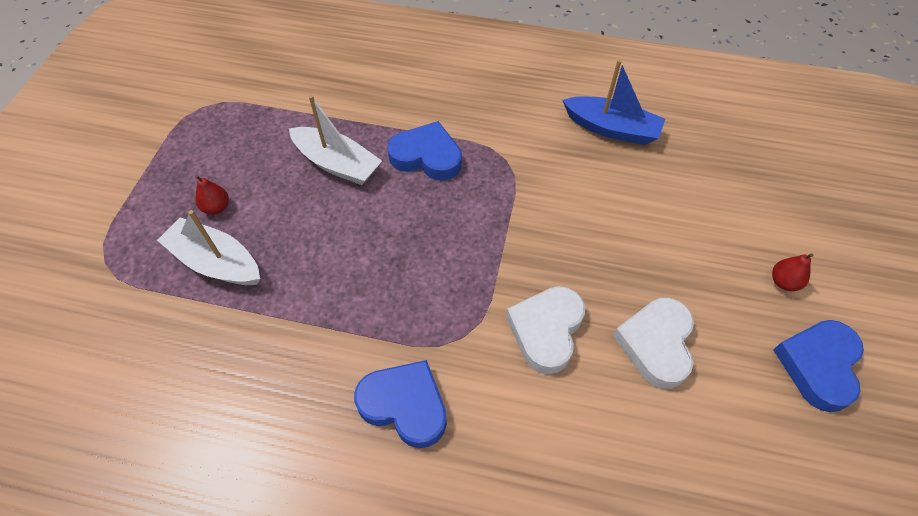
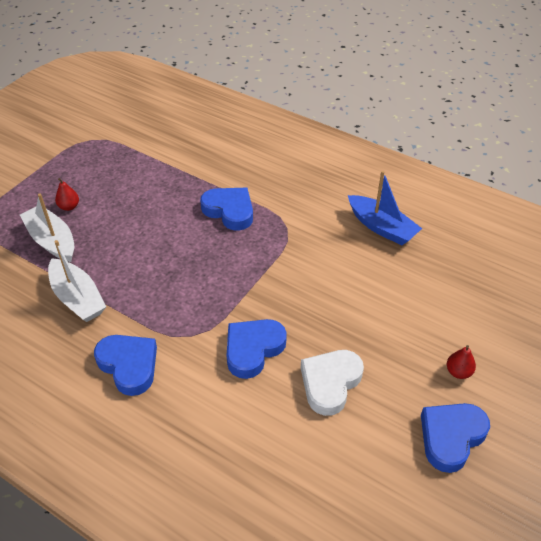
camera: 20 degrees right, 10 degrees down
(337, 164) = (163, 200): white boat -> white boat (77, 298)
(546, 330) = (253, 349): white heart -> blue heart

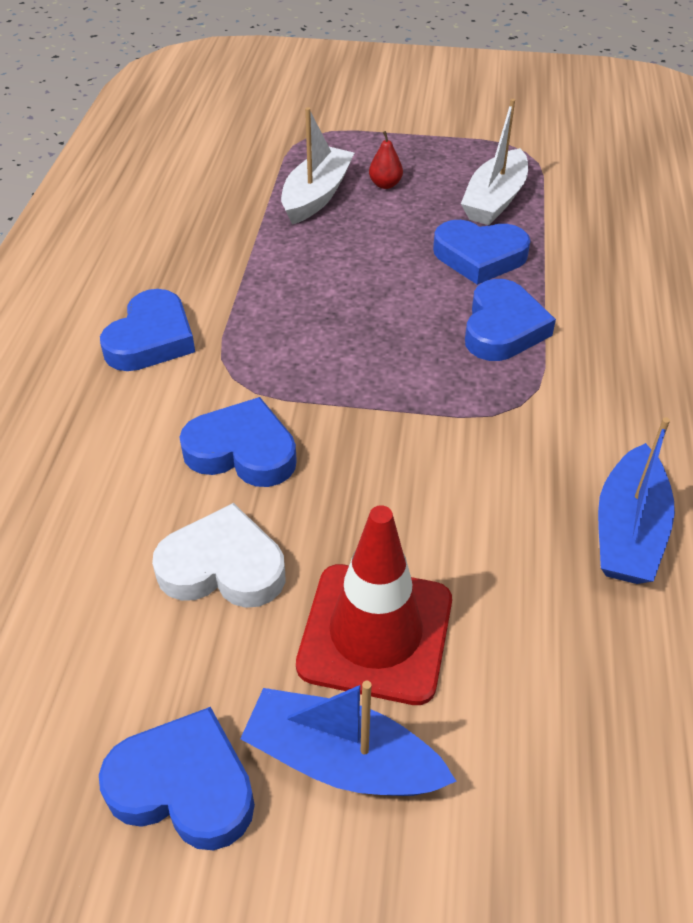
camera: 65 degrees right, 0 degrees up
(77, 298) = (236, 253): white boat -> white boat (495, 200)
(167, 196) = (479, 257): none -> blue heart
(397, 335) = (375, 633): none -> red traffic cone
(458, 372) = (342, 760): red pear -> blue boat

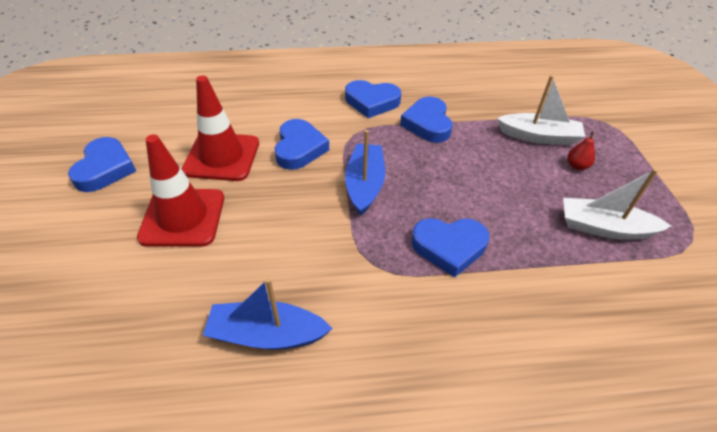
camera: 75 degrees right, 0 degrees up
(223, 567) = (222, 157): white heart -> red traffic cone
(342, 760) = (110, 216): blue boat -> blue boat (365, 185)
(479, 257) = (524, 226): blue heart -> blue heart (427, 124)

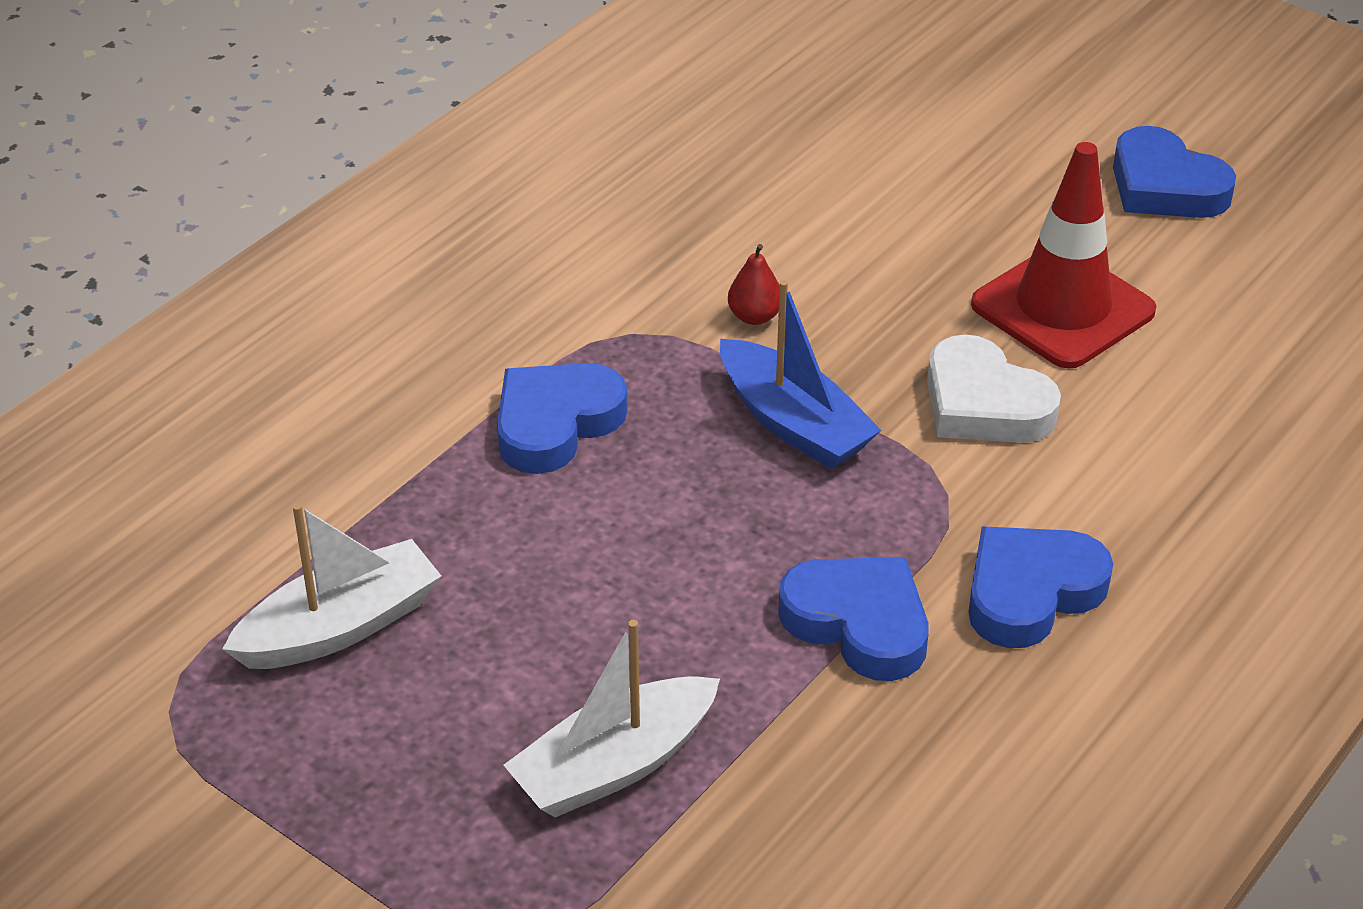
camera: 135 degrees right, 5 degrees down
(183, 217) = (949, 214): red traffic cone -> none
(267, 334) = (651, 198): blue boat -> none
(299, 148) = (984, 404): blue heart -> white heart
(577, 166) = (478, 740): red pear -> red pear (754, 316)

